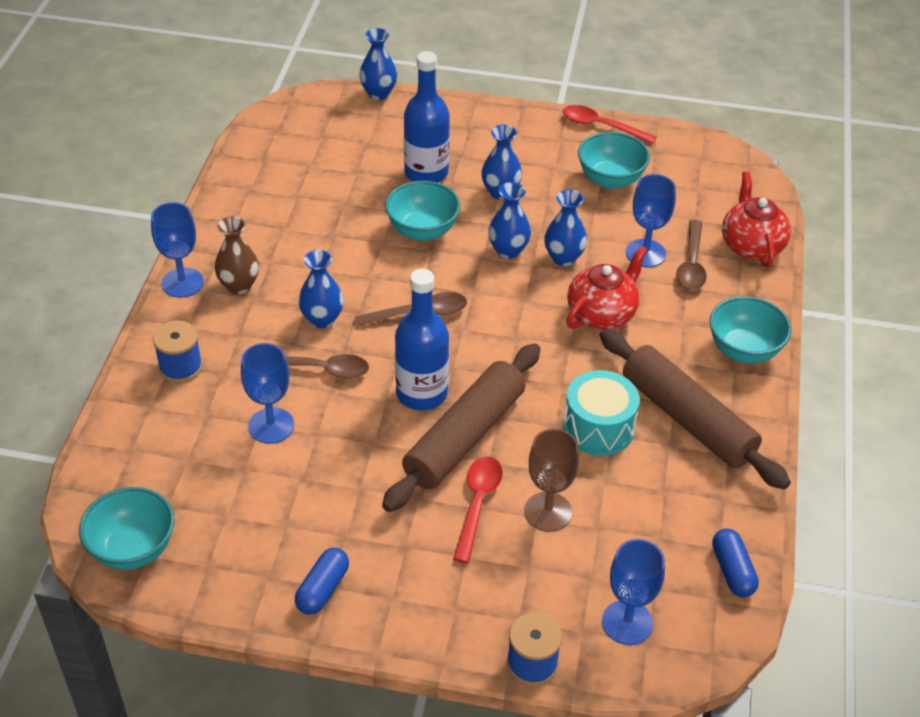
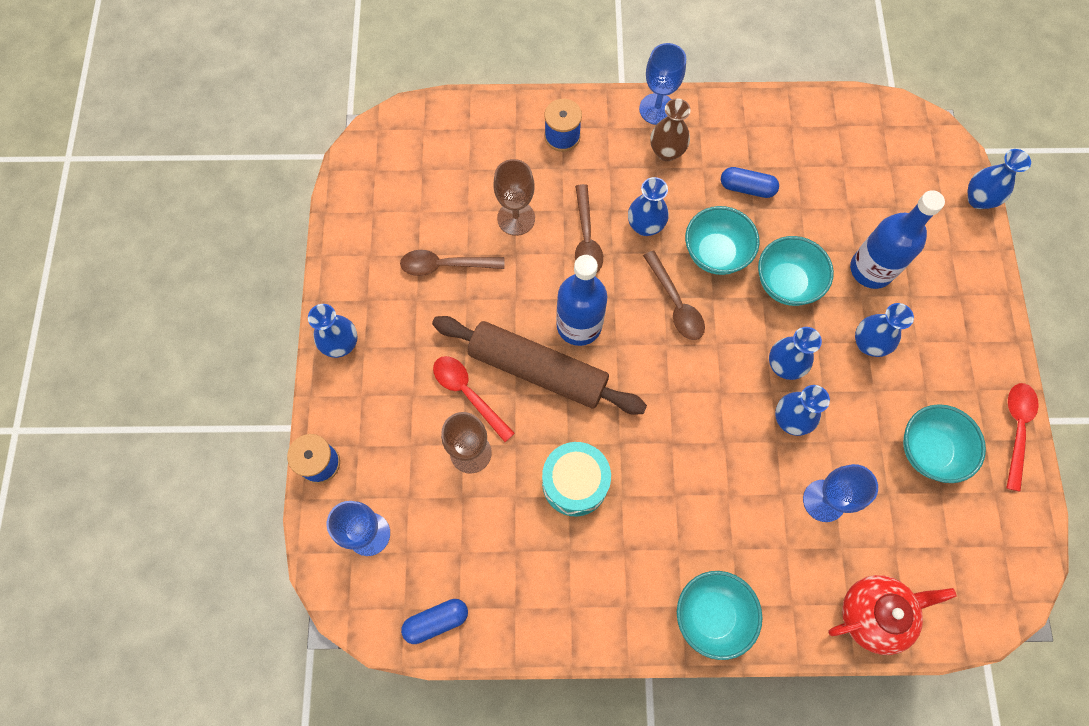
camera: 80 degrees right, 25 degrees up
(133, 549) = (379, 159): turquoise bowl -> turquoise bowl (715, 253)
(271, 426) = (516, 218): blue goblet -> brown goblet
(322, 589) = (364, 295): blue capsule -> blue capsule (747, 188)
(381, 622) = (341, 344): none -> blue vase
(477, 504) = (468, 394): red spoon -> red spoon turned 135 degrees counterclockwise
(602, 314) = (723, 467): red teapot -> none
(687, 419) = (605, 565): brown rolling pin -> none
(691, 264) = (823, 550): brown spoon -> brown spoon (445, 265)

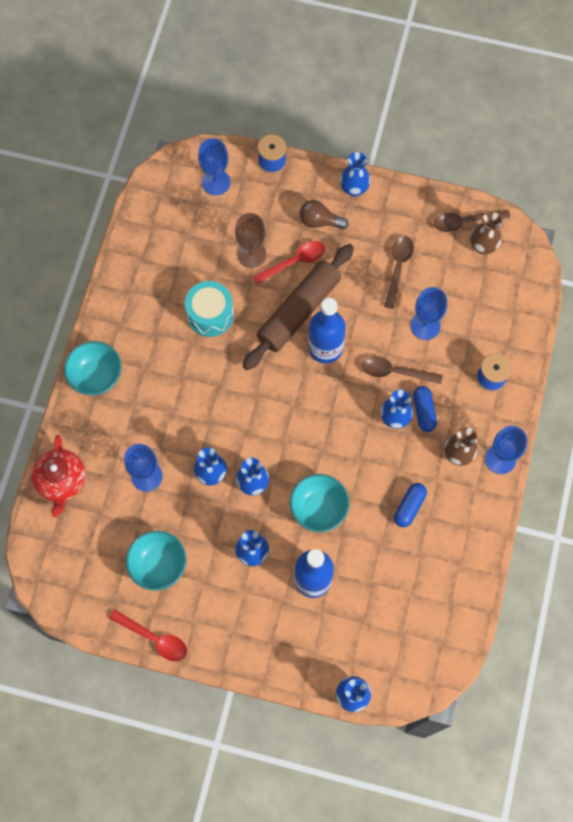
camera: 105 degrees right, 0 degrees up
(392, 177) = (482, 246): none -> brown vase
(400, 376) = (320, 221): none -> brown light bulb
(436, 621) = (148, 210): blue capsule -> blue capsule (423, 411)
(516, 218) = (425, 326): brown goblet -> blue goblet
(676, 303) = (324, 421): brown spoon -> brown spoon (465, 222)
(715, 253) = (357, 463): turquoise bowl -> none

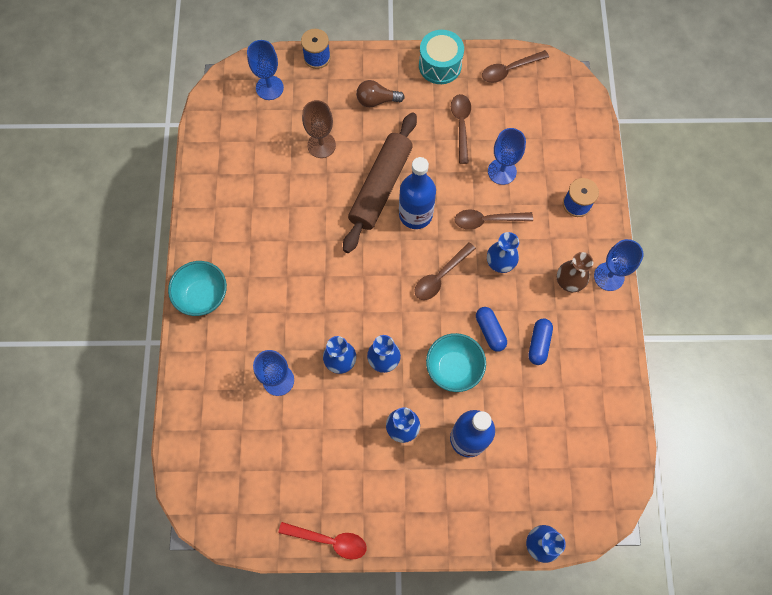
camera: 15 degrees left, 0 degrees up
(62, 481) = (195, 407): red teapot -> none
(158, 565) = (314, 465): turquoise bowl -> none
(210, 315) = (298, 210): turquoise drum -> turquoise drum (440, 65)
(294, 262) = (363, 142): red spoon -> none
(332, 416) = (440, 276): none -> brown spoon
(354, 189) = (399, 64): blue vase -> none
(423, 411) = (524, 250): blue capsule -> blue capsule (490, 331)
(482, 246) = (532, 88): brown vase -> none

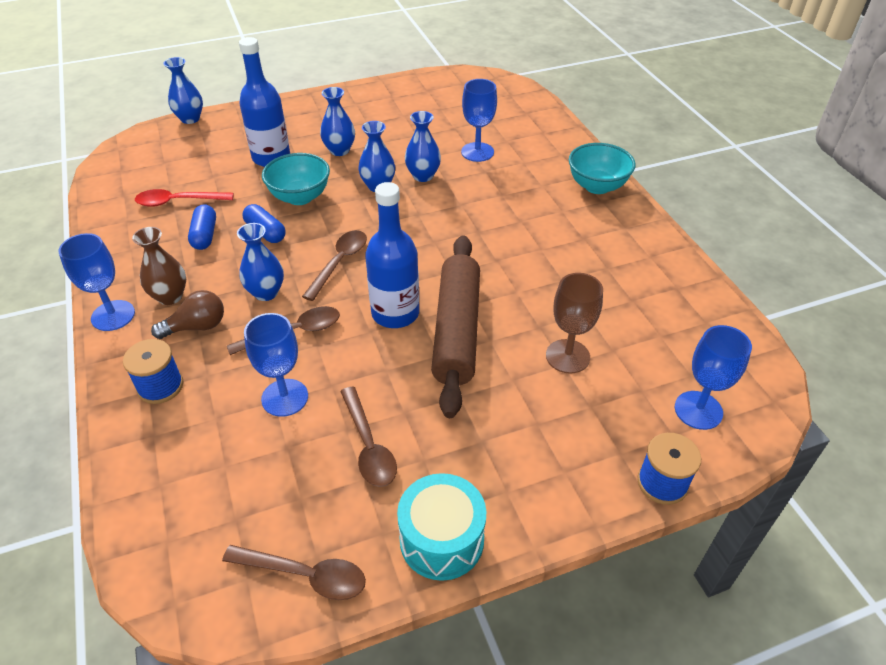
camera: 160 degrees right, 25 degrees down
(329, 540) = (377, 87): red spoon -> red spoon (178, 202)
(376, 100) = (522, 442): brown light bulb -> brown light bulb (196, 327)
(509, 70) = (305, 575): brown spoon -> brown spoon turned 60 degrees clockwise

